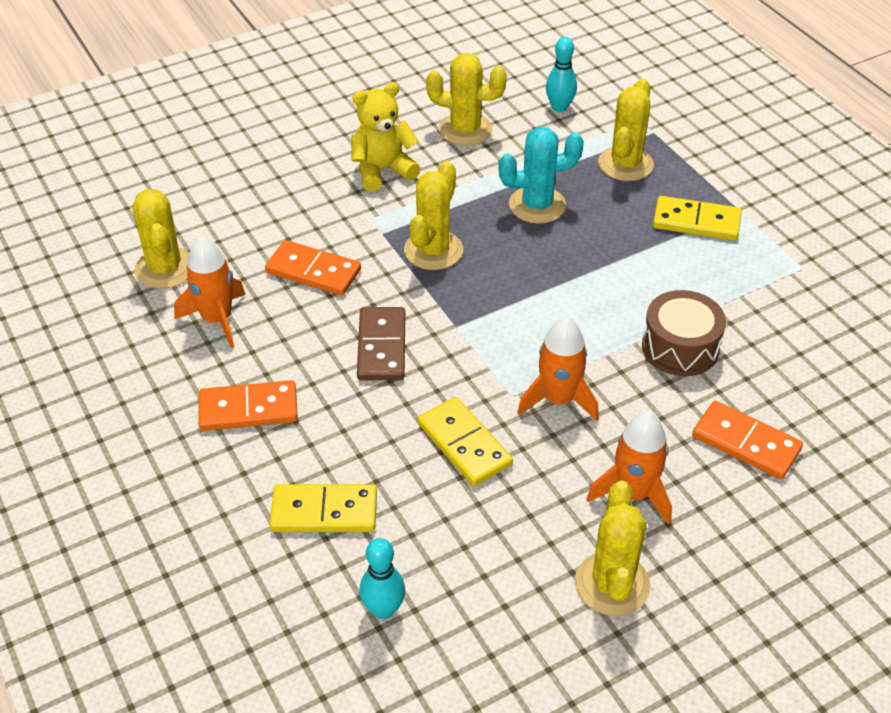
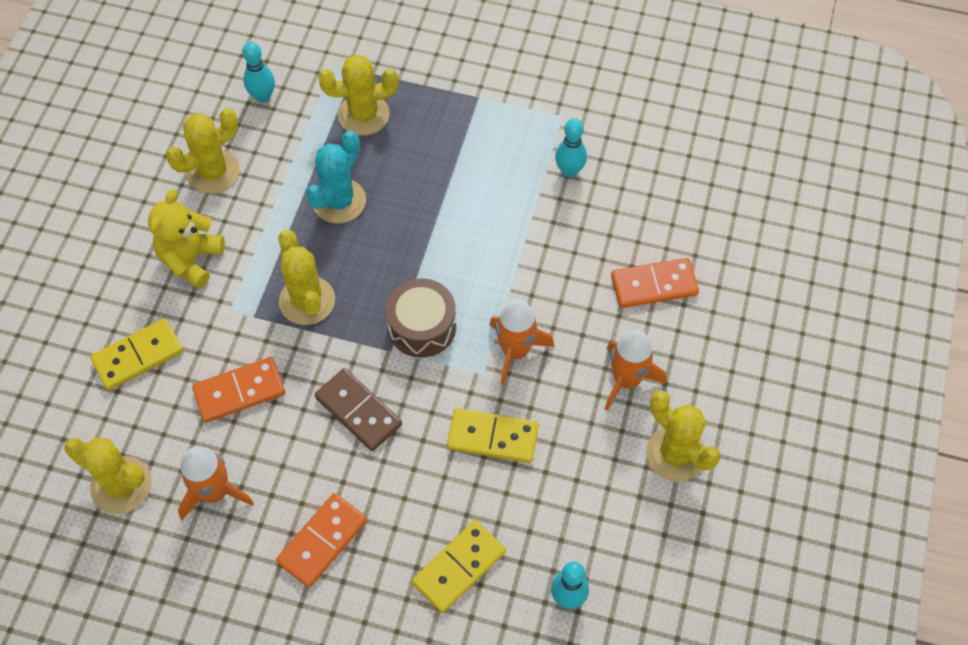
camera: 45 degrees left, 15 degrees up
(625, 164) = (363, 115): yellow cactus -> yellow cactus turned 75 degrees counterclockwise
(680, 347) = (549, 245): brown drum -> brown drum (422, 326)
(696, 222) = (460, 130): yellow domino -> yellow domino (138, 356)
(763, 309) = (569, 171): none -> turquoise bowling pin

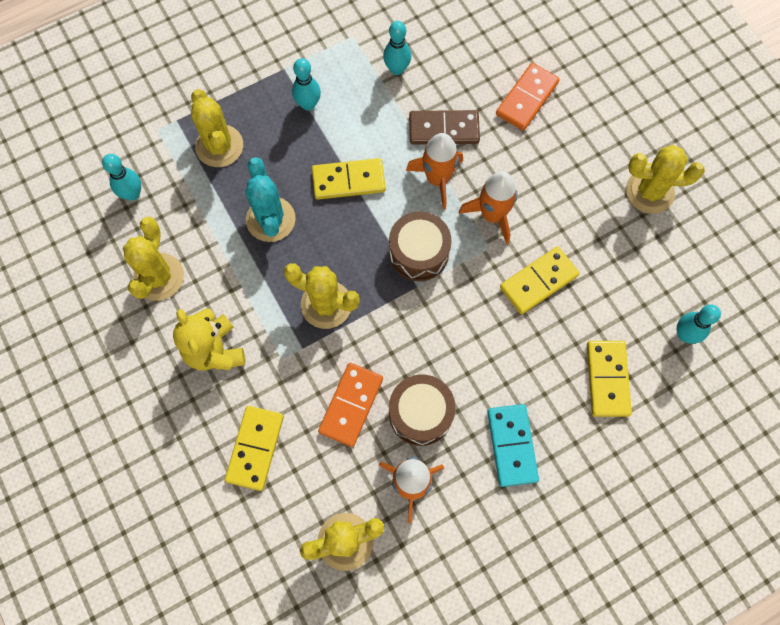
camera: 45 degrees left, 10 degrees up
(282, 448) = (420, 413): none -> brown drum
(322, 541) = (511, 445): orange domino -> turquoise domino
(358, 411) = (441, 344): brown domino -> brown domino (444, 129)
(363, 115) = (219, 146): yellow cactus -> yellow cactus turned 60 degrees counterclockwise
(431, 224) = (348, 181): none -> yellow domino
(466, 140) = (308, 104): none -> turquoise bowling pin
(626, 380) = (575, 172): orange rocket -> orange rocket (437, 179)

